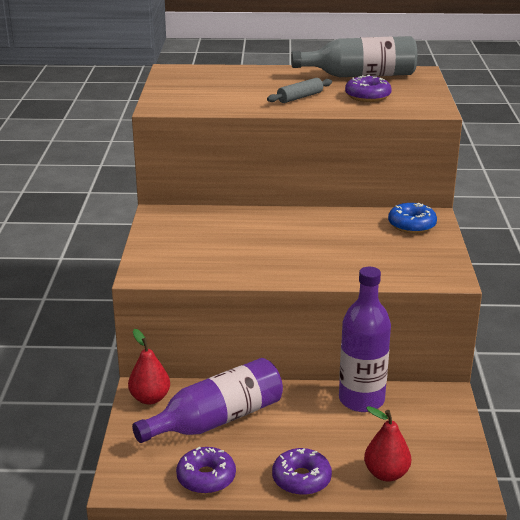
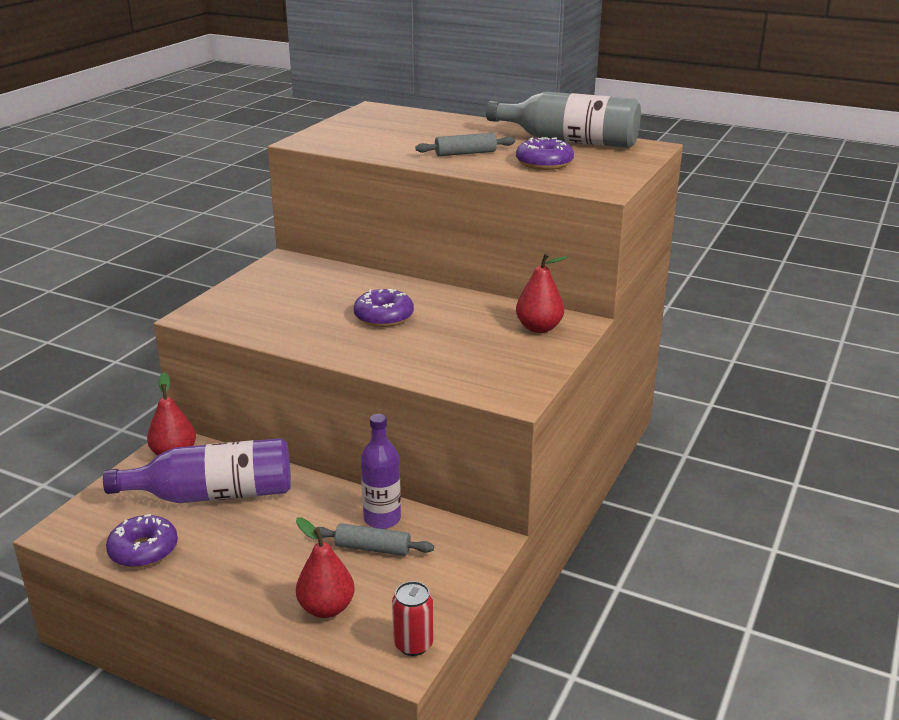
camera: 25 degrees right, 0 degrees up
(301, 479) = (233, 583): purple donut -> purple donut (384, 317)
(361, 400) = (382, 519): purple bottle -> purple bottle, size x0.65
(376, 422) = (373, 548): none -> grey rolling pin
(411, 225) = (539, 328): blue donut -> red pear
(468, 477) = (413, 644): none -> red can

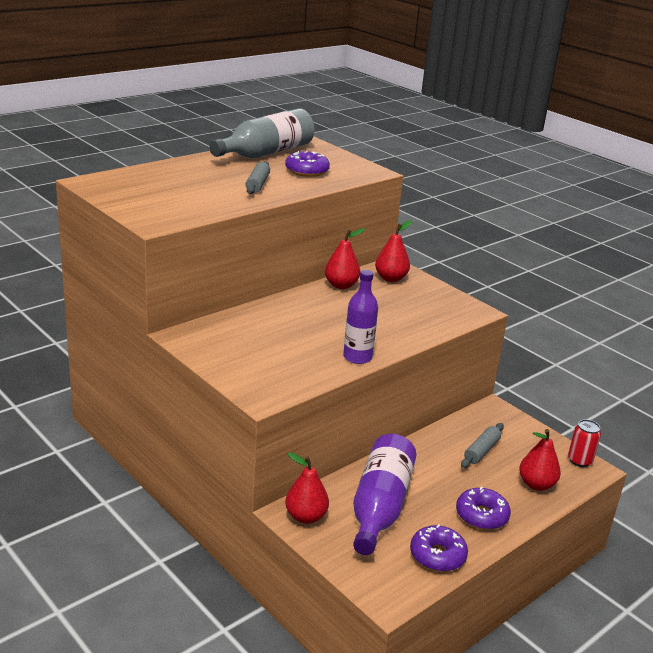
camera: 70 degrees left, 0 degrees up
(382, 519) = (450, 439): purple bottle -> purple bottle (357, 357)
(384, 317) = (332, 322): purple donut -> purple donut (481, 515)
(481, 305) = (341, 285): none -> red pear

